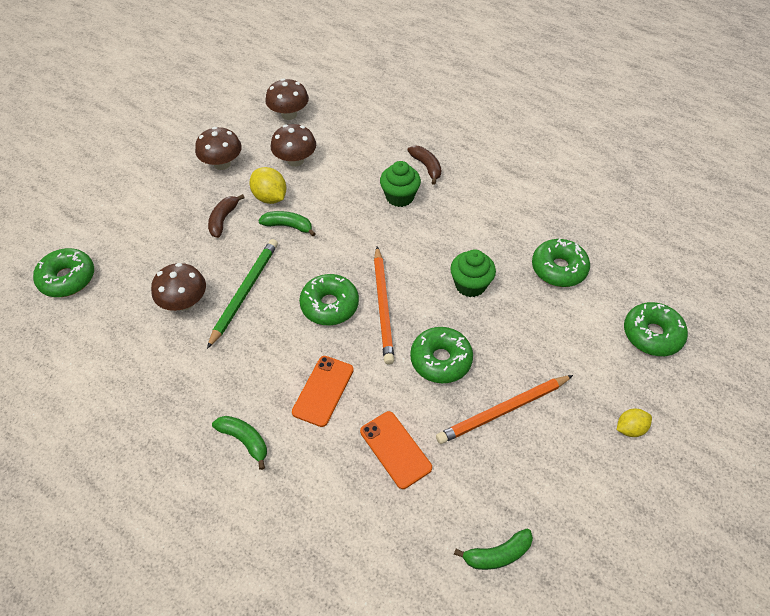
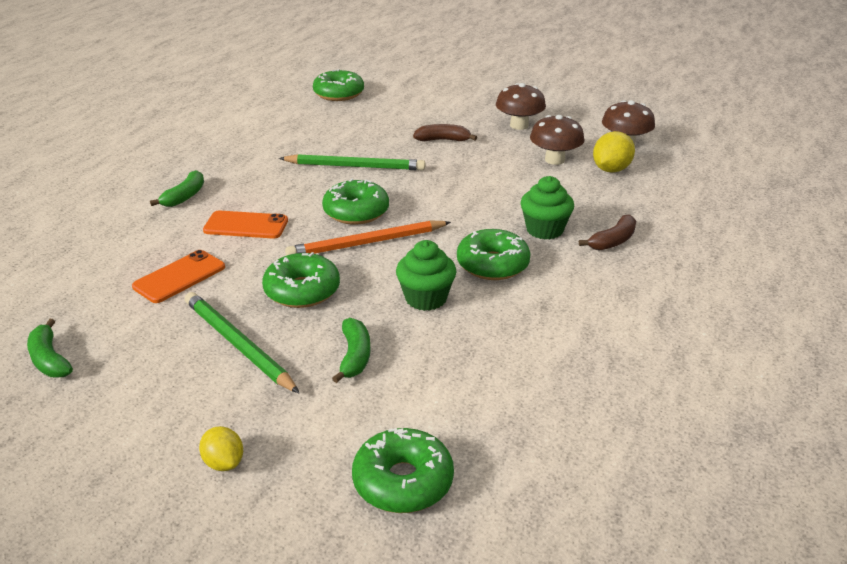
camera: 75 degrees right, 20 degrees down
(184, 302) = (331, 142): brown mushroom -> none
(270, 197) = (489, 156): yellow lemon -> yellow lemon (611, 170)
(288, 226) = (454, 172): green banana -> green banana (354, 356)
(503, 411) = (238, 345): orange pencil -> green pencil
(558, 269) = (492, 372): green donut -> green donut (492, 265)

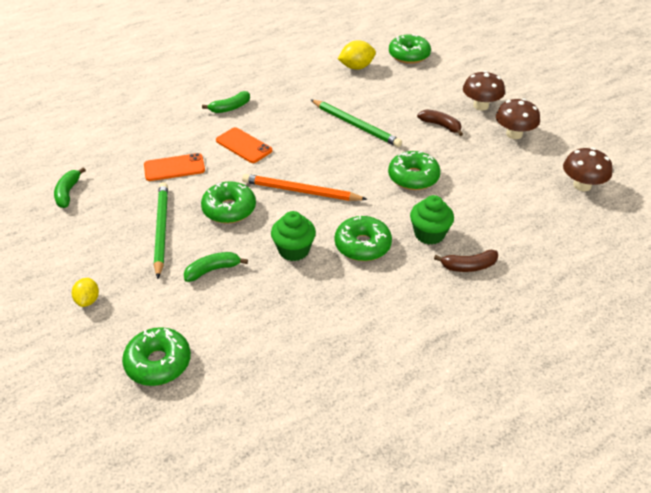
camera: 35 degrees right, 10 degrees up
(354, 356) = (213, 270): green banana -> green banana turned 150 degrees counterclockwise
(356, 212) = (319, 163): green donut -> green donut (413, 177)
(554, 160) = (506, 177): brown mushroom -> brown mushroom (481, 106)
(611, 170) = (541, 204): yellow lemon -> yellow lemon (356, 67)

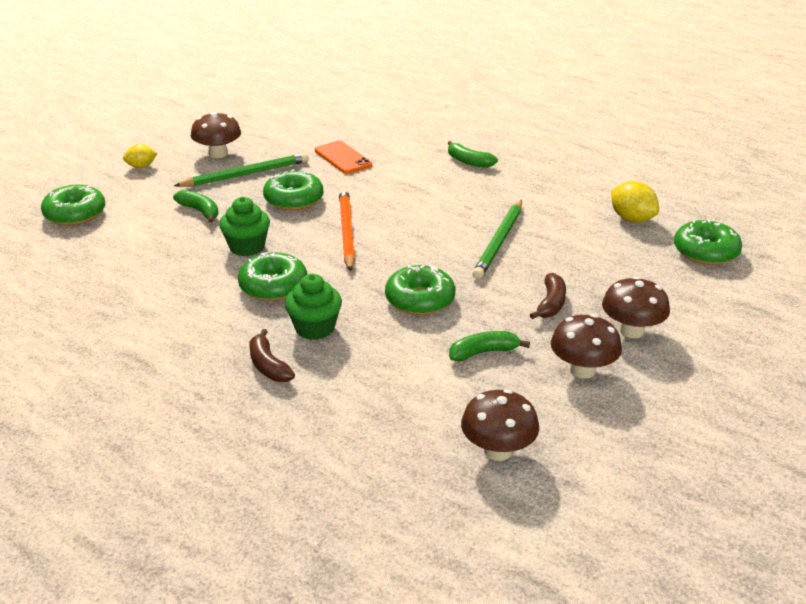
camera: 70 degrees right, 10 degrees down
(68, 193) = (276, 122): green banana -> green banana (483, 352)
(104, 241) = (218, 154): none -> brown mushroom
(243, 145) = (405, 184): orange phone -> none

